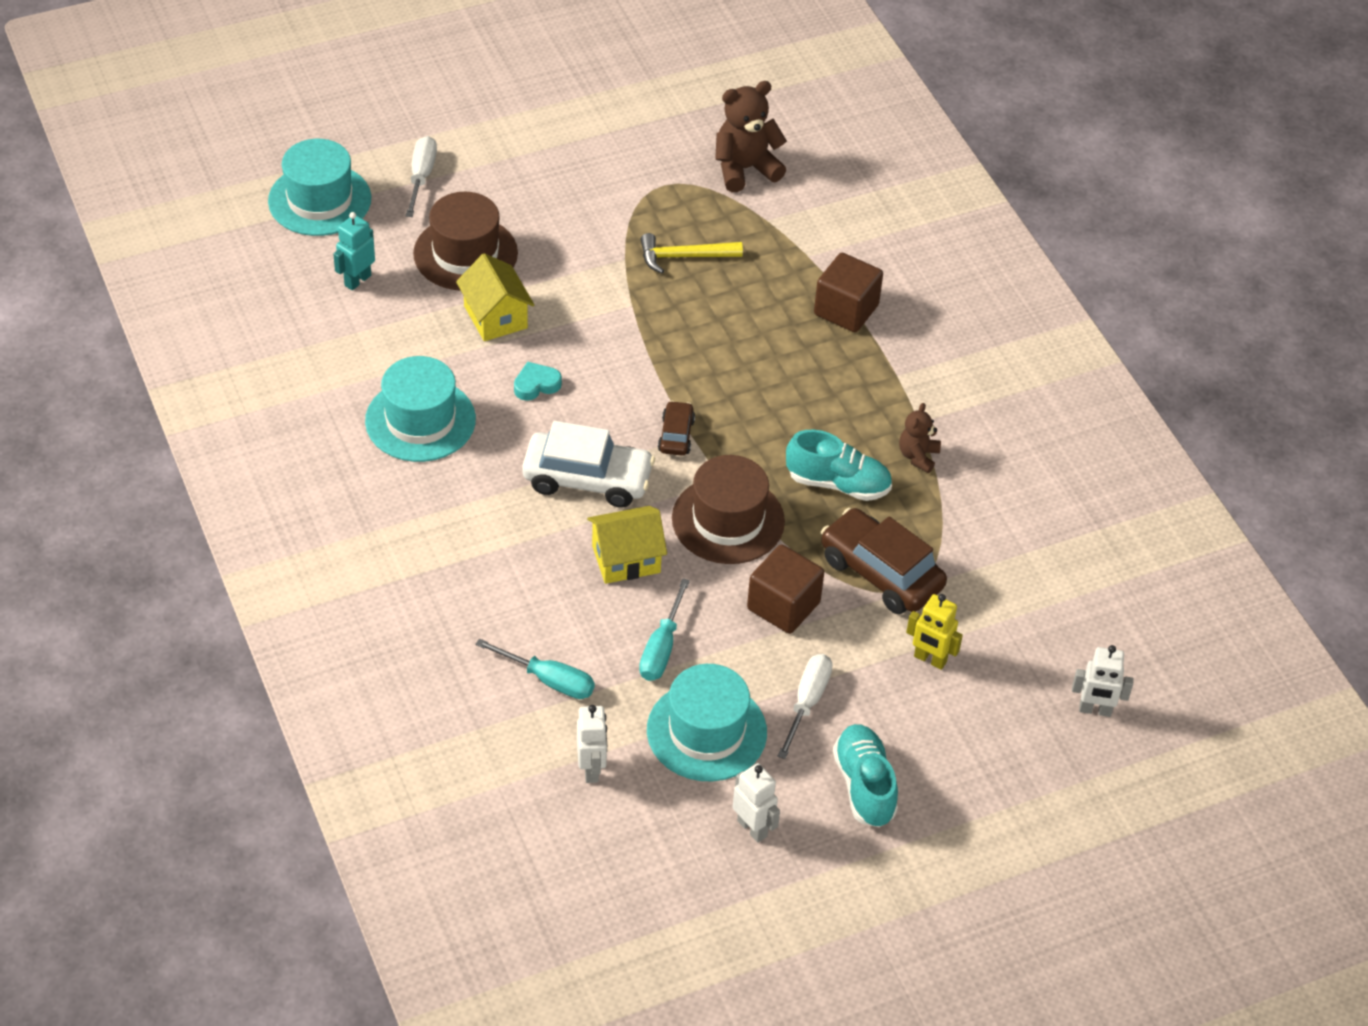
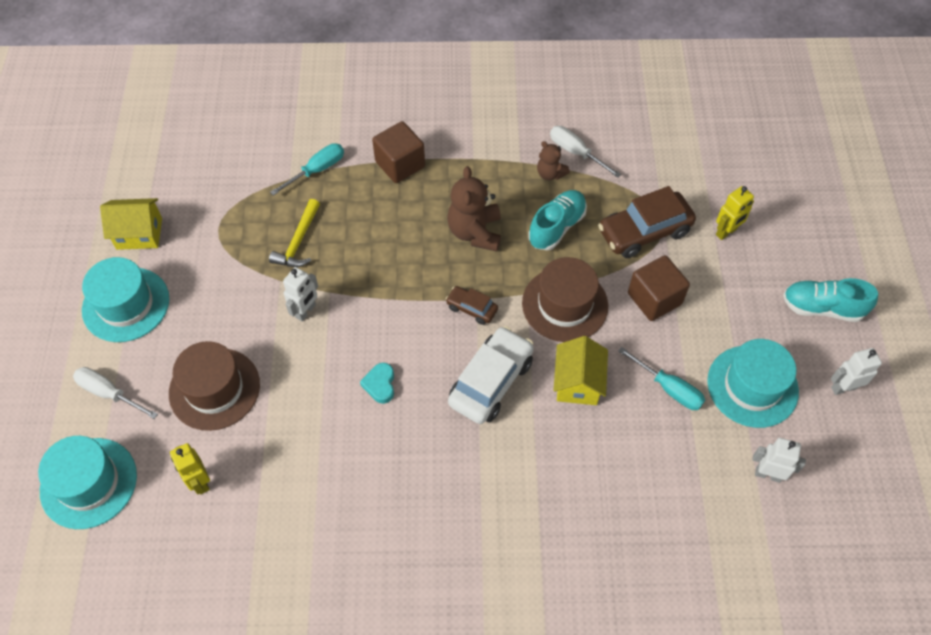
camera: 65 degrees left, 10 degrees up
(357, 280) = (200, 482): turquoise robot -> yellow robot
(420, 420) = (379, 482): turquoise hat -> turquoise hat (126, 304)
(495, 317) = (295, 390): yellow house -> yellow house (139, 233)
(549, 680) = (677, 475): turquoise screwdriver -> turquoise screwdriver (317, 170)
(745, 169) = (232, 173): brown teddy bear -> brown teddy bear (475, 232)
(807, 702) = (743, 315): white screwdriver -> white screwdriver (576, 152)
(1095, 710) = (791, 162): white robot -> white robot (305, 311)

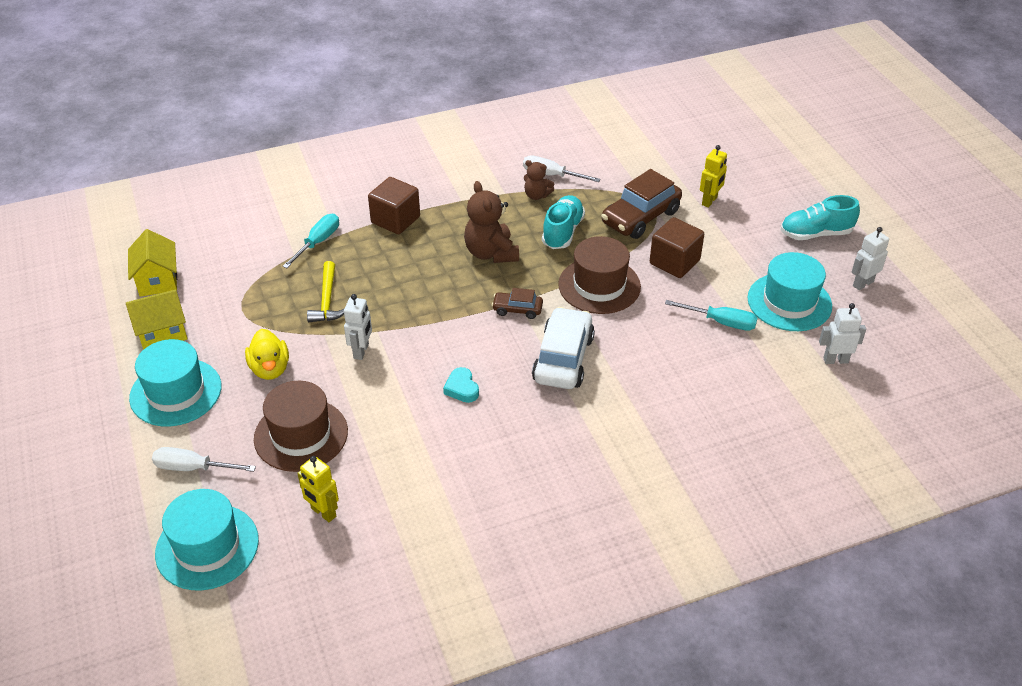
camera: 20 degrees left, 15 degrees down
(216, 305) = (270, 369): none -> yellow duck
(578, 383) = (641, 339): yellow house -> yellow house (158, 280)

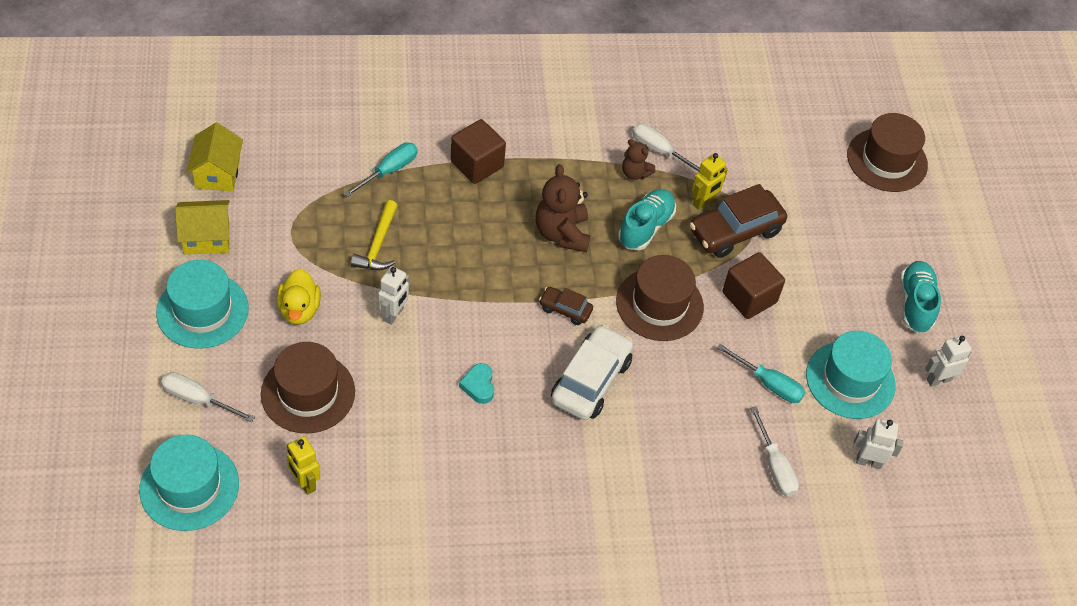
camera: 10 degrees right, 10 degrees up
(709, 201) = (818, 231): yellow robot -> yellow robot (703, 202)
(742, 140) = (887, 160): none -> brown hat
(756, 384) = (775, 466): none -> white screwdriver
(815, 234) = (915, 304): turquoise shoe -> turquoise shoe turned 90 degrees clockwise

